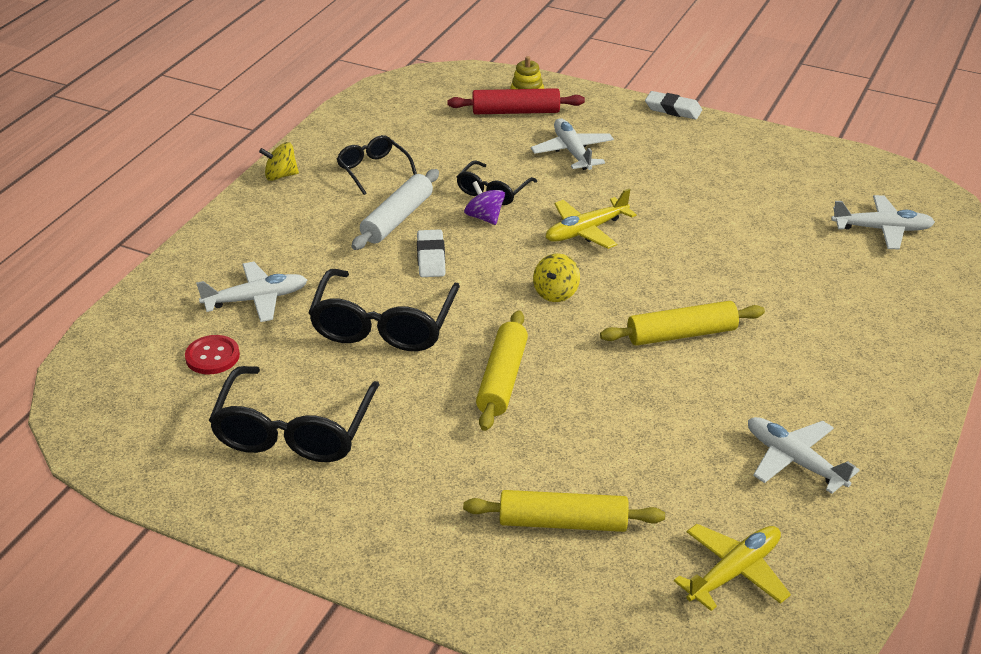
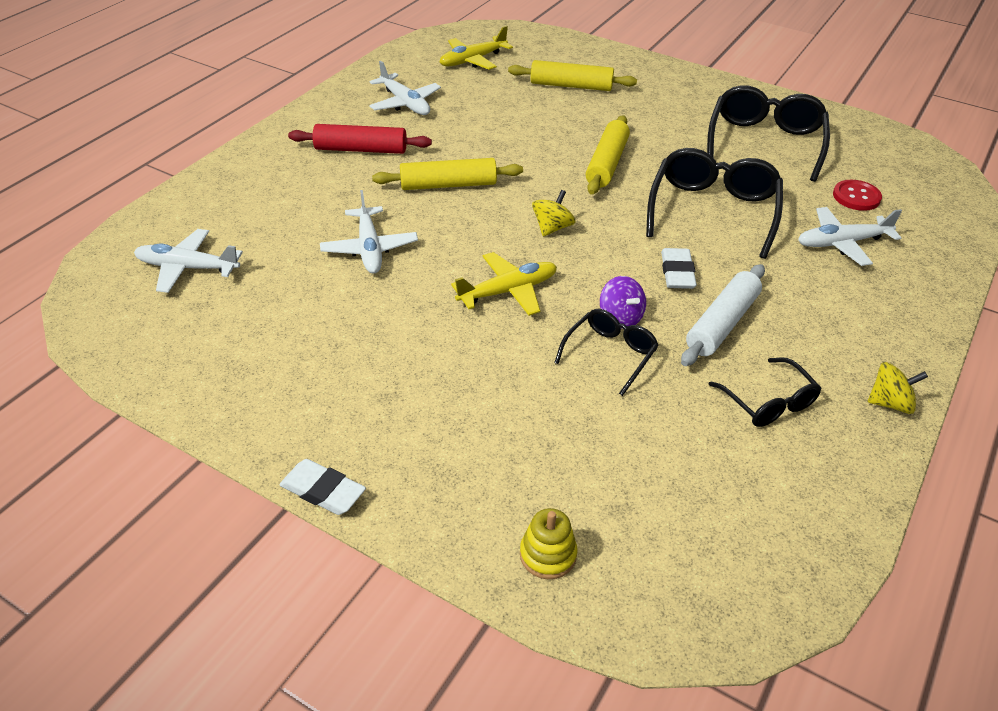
camera: 175 degrees left, 5 degrees up
(515, 111) = (570, 509): red rolling pin -> red rolling pin (361, 149)
(572, 152) = (498, 413): white plane -> white plane (369, 248)

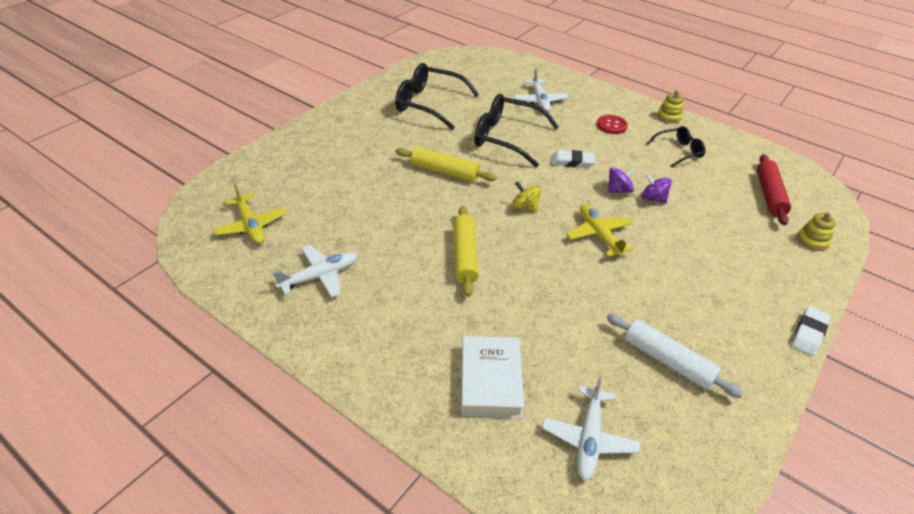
camera: 85 degrees left, 0 degrees up
(266, 207) = (490, 380): none -> white book
(361, 149) = (399, 310): red rolling pin -> red rolling pin (769, 195)
(369, 248) = (553, 307): white plane -> none
(571, 86) = (322, 173): yellow rolling pin -> none
(610, 354) = (653, 199): black glasses -> purple spinning top
(722, 324) = (618, 154): white rolling pin -> white rolling pin (668, 361)
(856, 197) = (494, 86): red button -> red button (611, 125)
(890, 403) = (669, 117): yellow spinning top -> yellow stacking toy

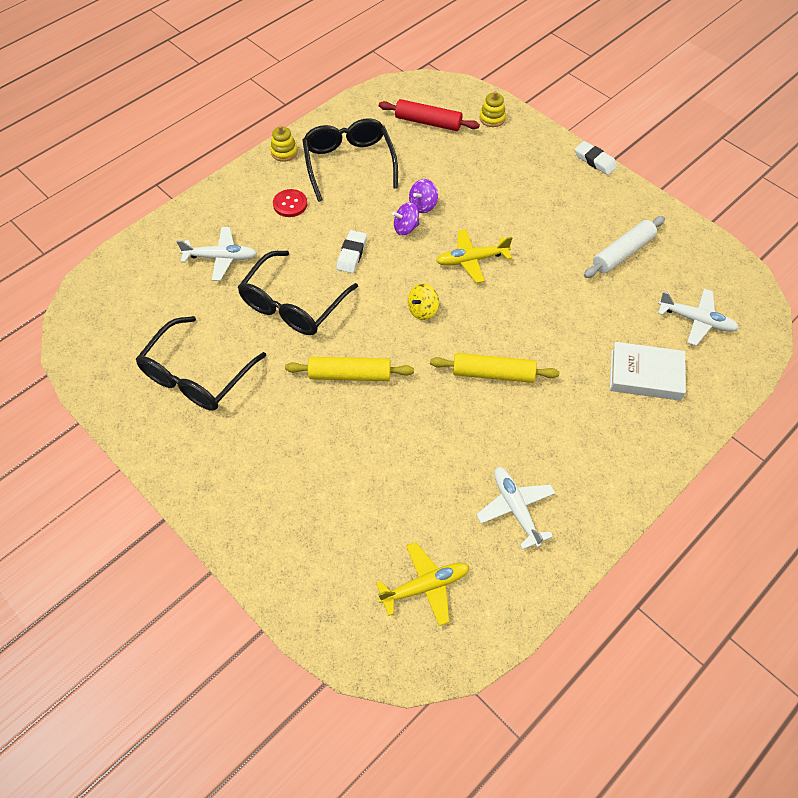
camera: 80 degrees left, 15 degrees up
(444, 172) = (350, 375): yellow rolling pin -> yellow rolling pin turned 60 degrees clockwise
(618, 190) = (406, 228): purple spinning top -> purple spinning top turned 90 degrees counterclockwise
(679, 151) = (349, 163): black glasses -> black glasses, size x1.76

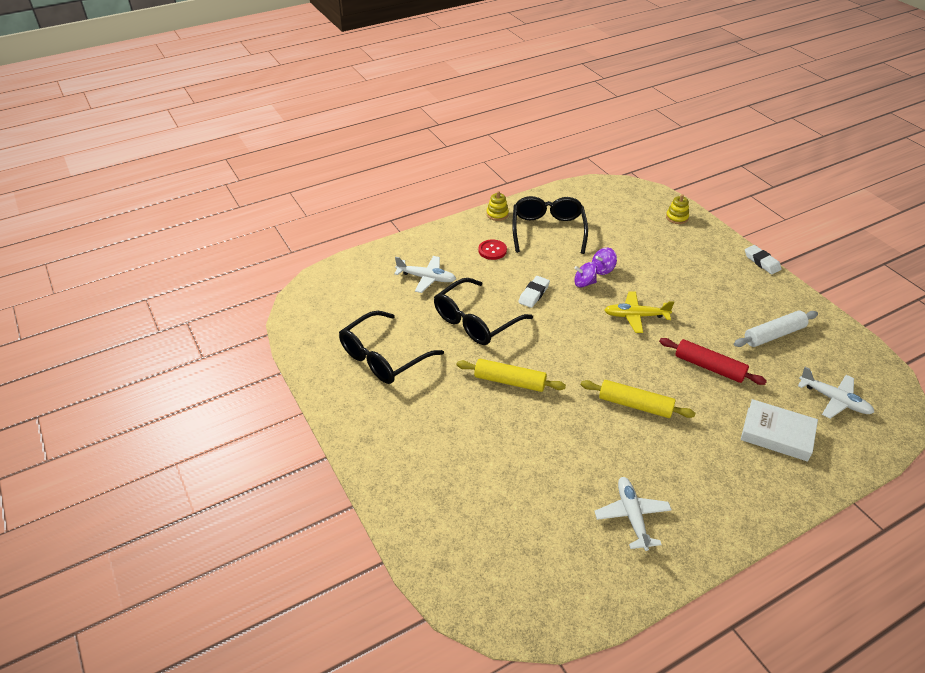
camera: 15 degrees right, 15 degrees down
(422, 310) = (584, 345): yellow spinning top -> none
(425, 586) = (534, 560): yellow plane -> none
(428, 122) = (621, 212): red rolling pin -> red rolling pin (709, 367)

